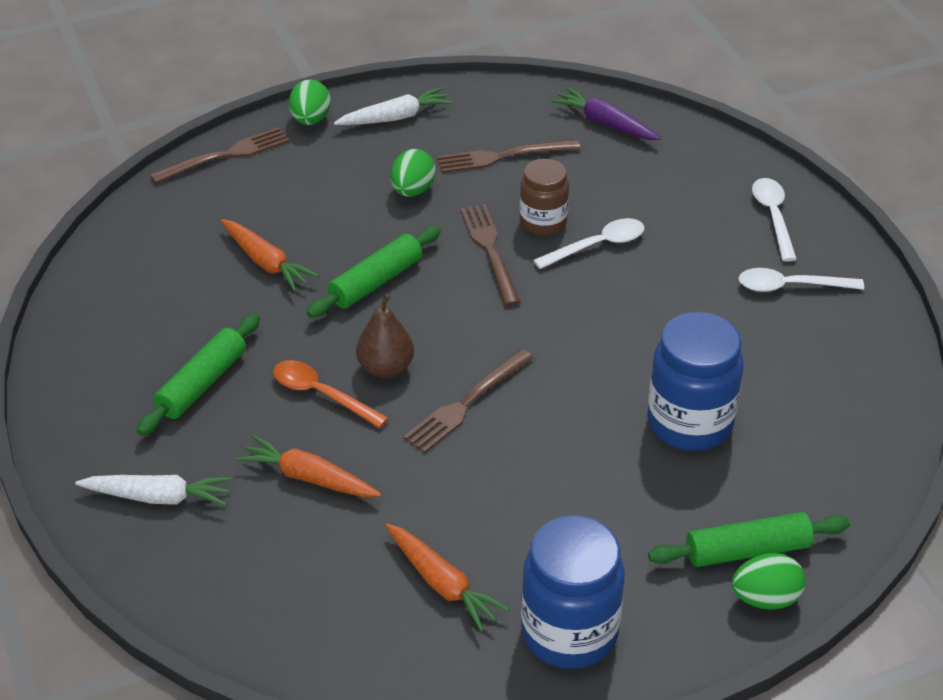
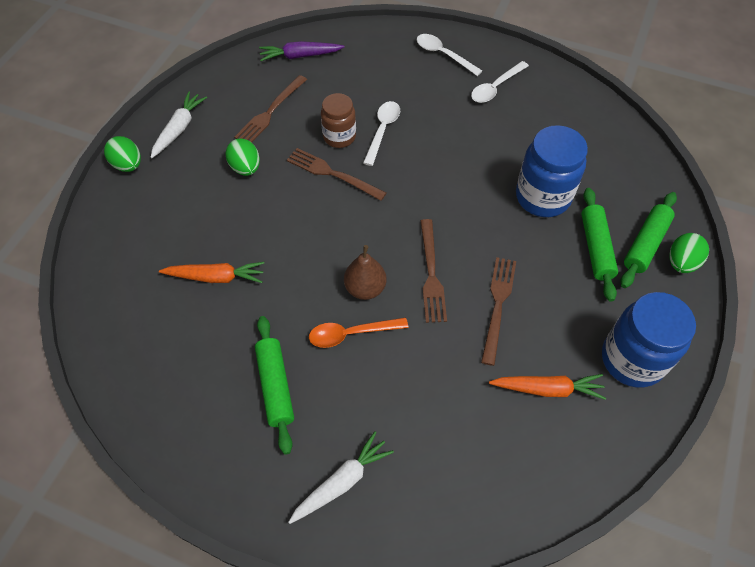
camera: 45 degrees left, 15 degrees up
(226, 155) = (101, 226): brown fork -> brown fork (498, 305)
(308, 478) = (407, 391): orange carrot -> none
(376, 282) = (295, 240): green rolling pin -> green rolling pin (596, 248)

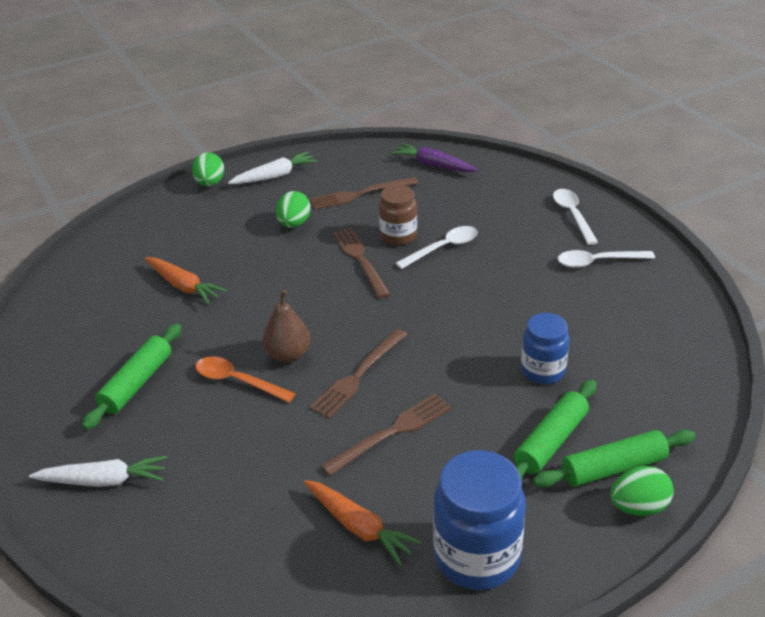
camera: 40 degrees right, 20 degrees down
(542, 197) = (542, 371): blue jar -> blue jar, size x0.62

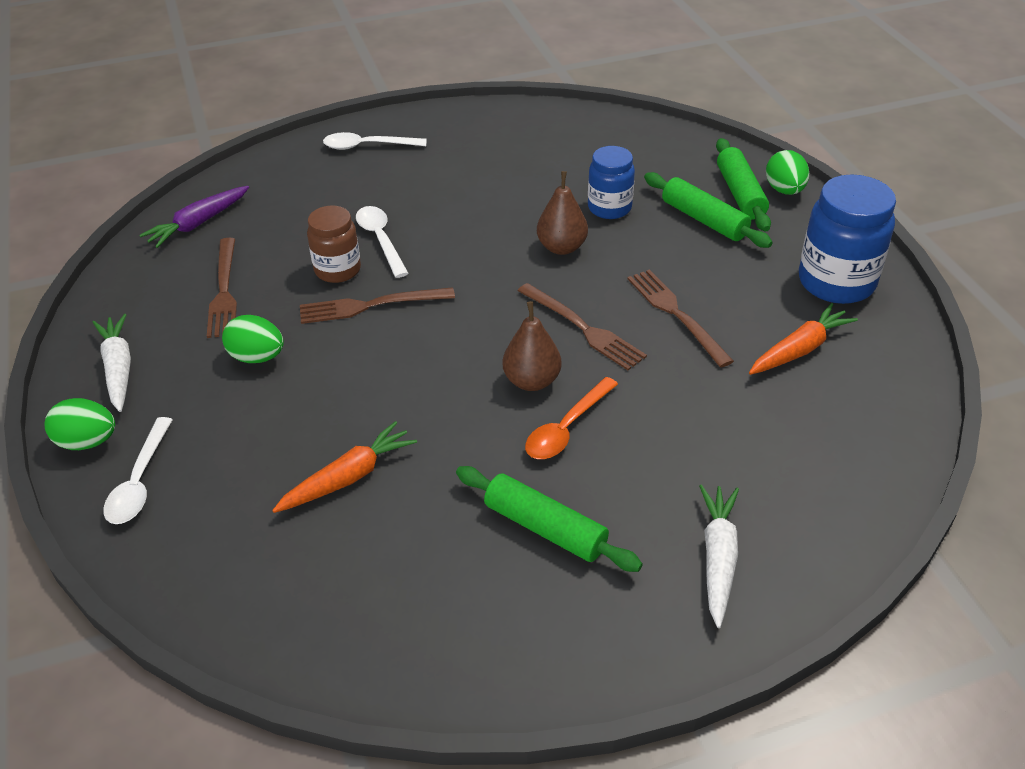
camera: 80 degrees left, 5 degrees up
(468, 348) = (562, 247): none -> brown pear
(598, 262) = (456, 147): white spoon -> white spoon (139, 481)

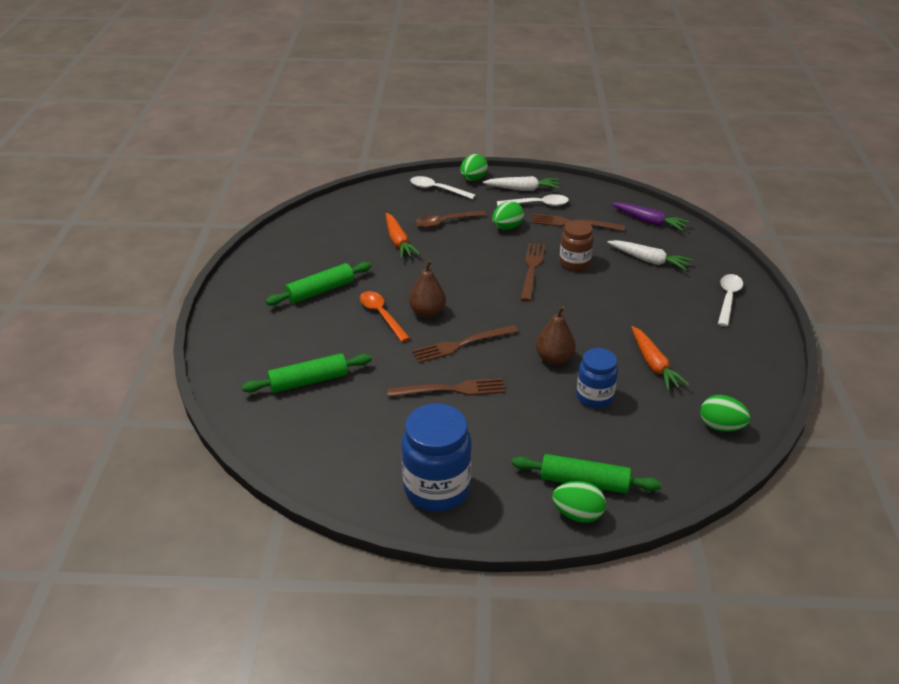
camera: 110 degrees right, 5 degrees down
(198, 224) = (649, 221): purple carrot -> purple carrot turned 150 degrees clockwise
(262, 436) = (445, 222): none -> brown spoon
(381, 240) = (600, 284): white spoon -> white spoon (537, 204)
(598, 130) = (721, 426): none -> green egg
(704, 220) = (555, 445): green rolling pin -> green rolling pin (309, 381)
(718, 558) = (257, 339): white carrot -> white carrot (649, 260)
(800, 349) = (379, 435): orange carrot -> orange carrot (654, 364)

